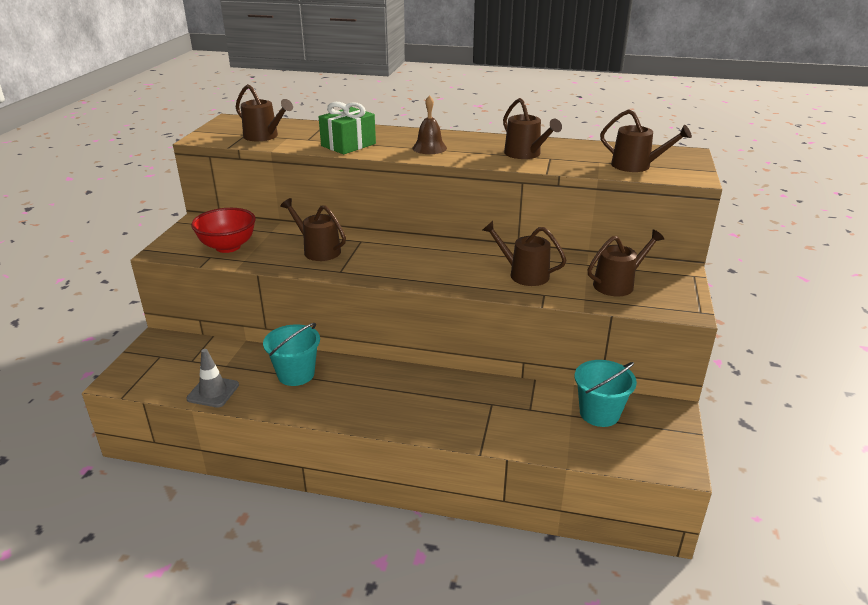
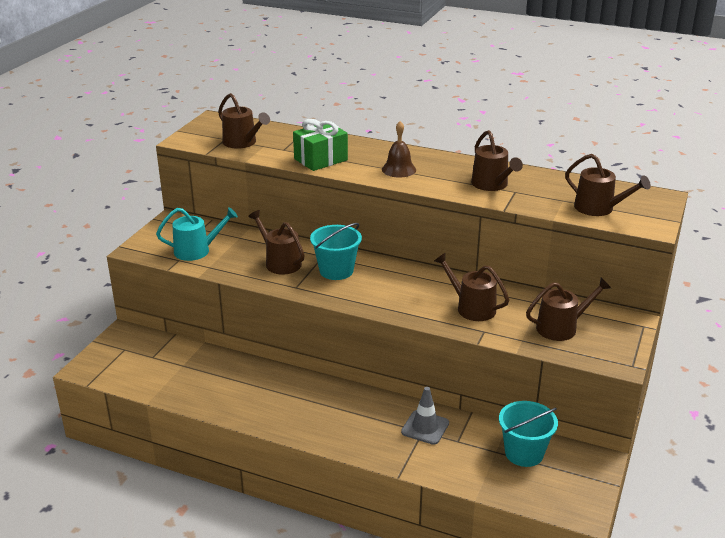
camera: 10 degrees right, 0 degrees up
(213, 392) = (167, 389): grey traffic cone -> grey traffic cone (425, 427)
(228, 247) = (196, 251): red bowl -> turquoise watering can
(296, 374) = (245, 381): turquoise bucket -> turquoise bucket (336, 271)

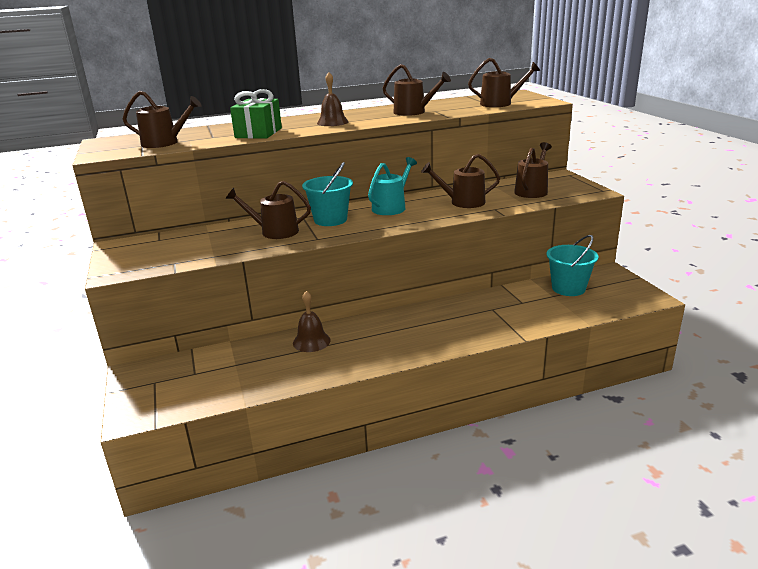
camera: 40 degrees left, 5 degrees down
(196, 251) = (181, 252): turquoise watering can -> turquoise watering can (391, 207)
(251, 376) = (311, 341): none -> brown bell
(425, 427) = (490, 306): grey traffic cone -> none

